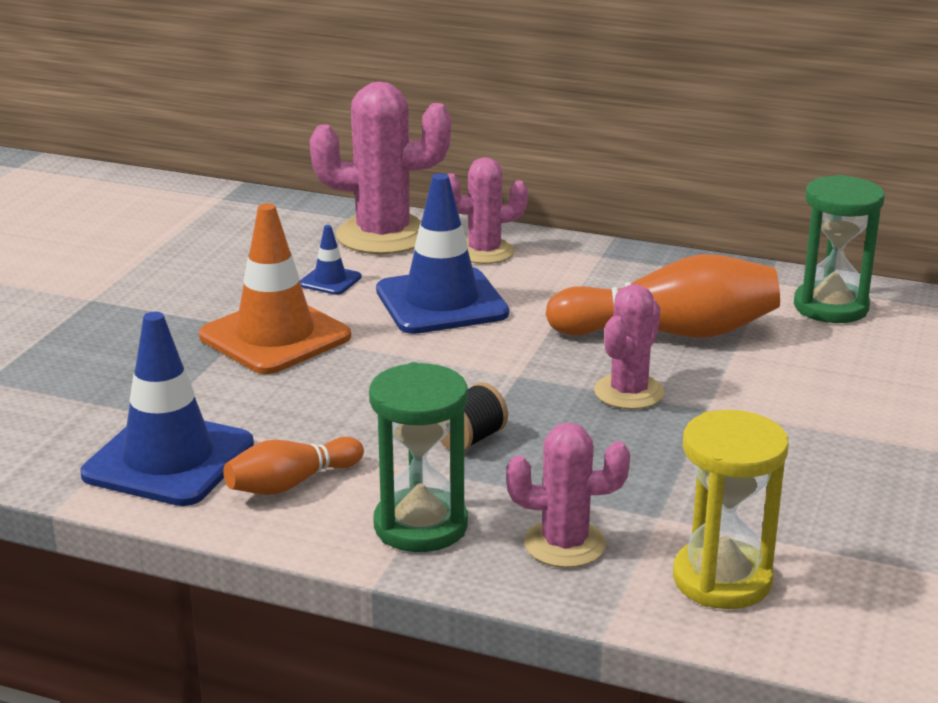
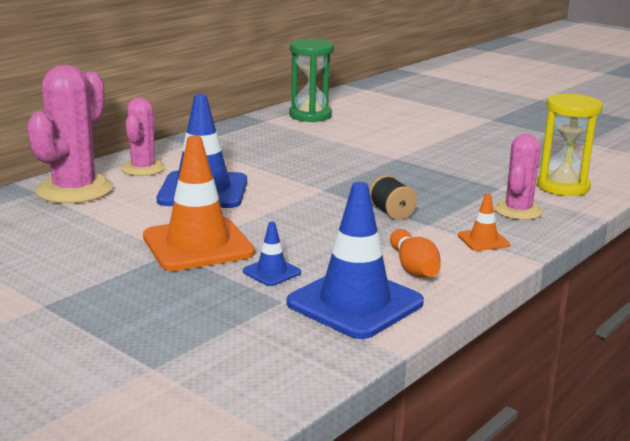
camera: 70 degrees left, 5 degrees down
(330, 281) = (127, 216): blue traffic cone -> blue traffic cone (271, 272)
(420, 526) = (483, 240): green hourglass -> orange traffic cone
(629, 392) = (366, 169): pink cactus -> none
(670, 332) = (305, 148): orange bowling pin -> none

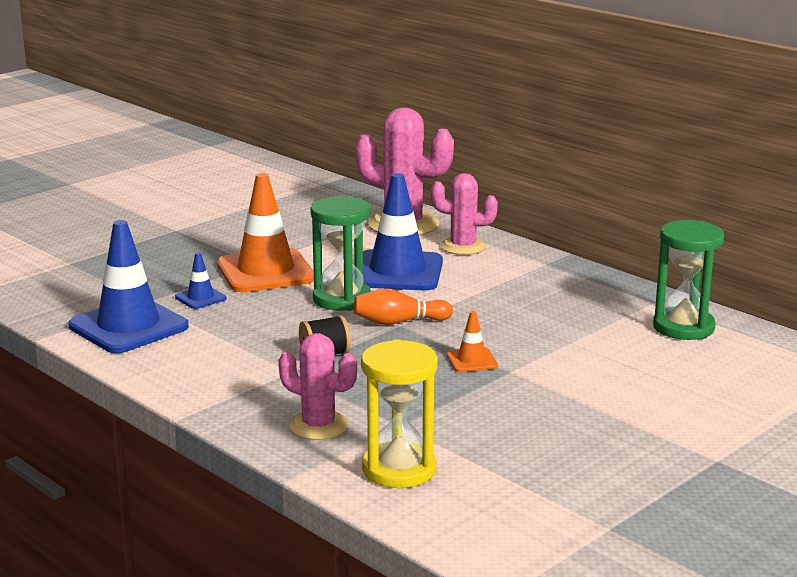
camera: 95 degrees right, 0 degrees up
(269, 210) = (342, 299): none -> green hourglass
(413, 268) = (186, 355): orange bowling pin -> orange bowling pin (399, 322)
(483, 240) = (239, 395): orange traffic cone -> orange traffic cone (471, 360)

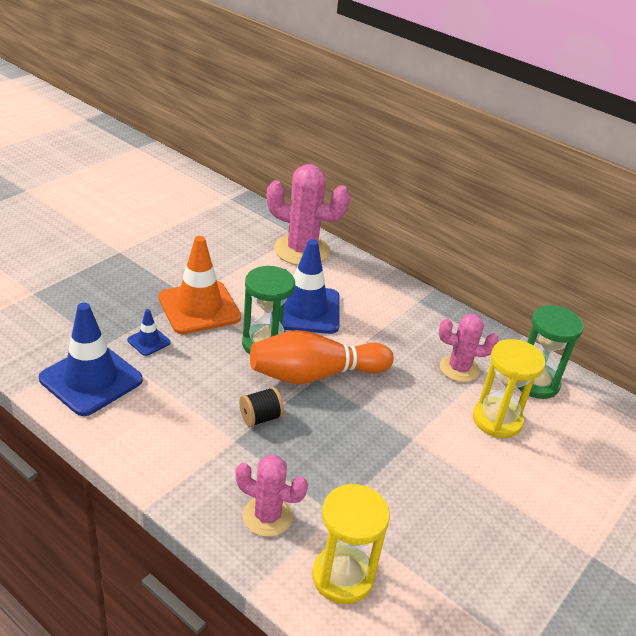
camera: 10 degrees left, 15 degrees up
(399, 322) = (315, 374): orange bowling pin -> orange bowling pin, size x1.81
(463, 247) = (352, 279): pink cactus -> pink cactus (459, 369)
(471, 360) = (380, 425): orange traffic cone -> none
(623, 356) = (497, 420): none -> yellow hourglass

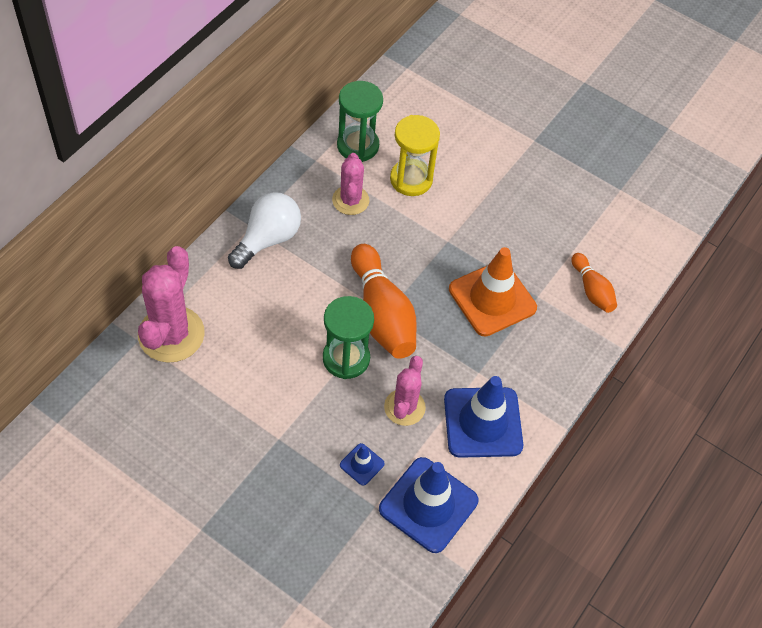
camera: 95 degrees left, 20 degrees up
(199, 307) = (297, 426): orange traffic cone -> orange traffic cone (492, 298)
(260, 418) = (447, 354): black spool -> none
(267, 516) = (552, 341): pink cactus -> pink cactus (404, 407)
(305, 310) = (283, 326): blue traffic cone -> blue traffic cone (483, 422)
(342, 577) = (592, 290): yellow hourglass -> orange bowling pin
(403, 309) = (268, 239): none -> white light bulb

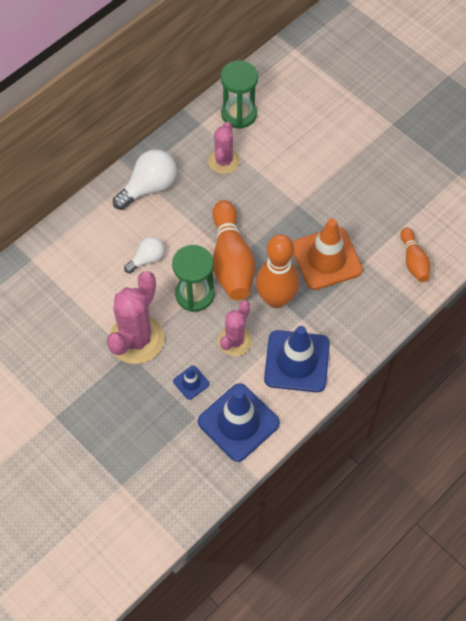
camera: 15 degrees right, 5 degrees up
(171, 334) = (58, 258): pink cactus -> pink cactus (136, 339)
(281, 323) = (147, 259): none -> white light bulb
(411, 179) = (278, 148): yellow hourglass -> none
(443, 352) = (276, 299): none -> orange bowling pin

